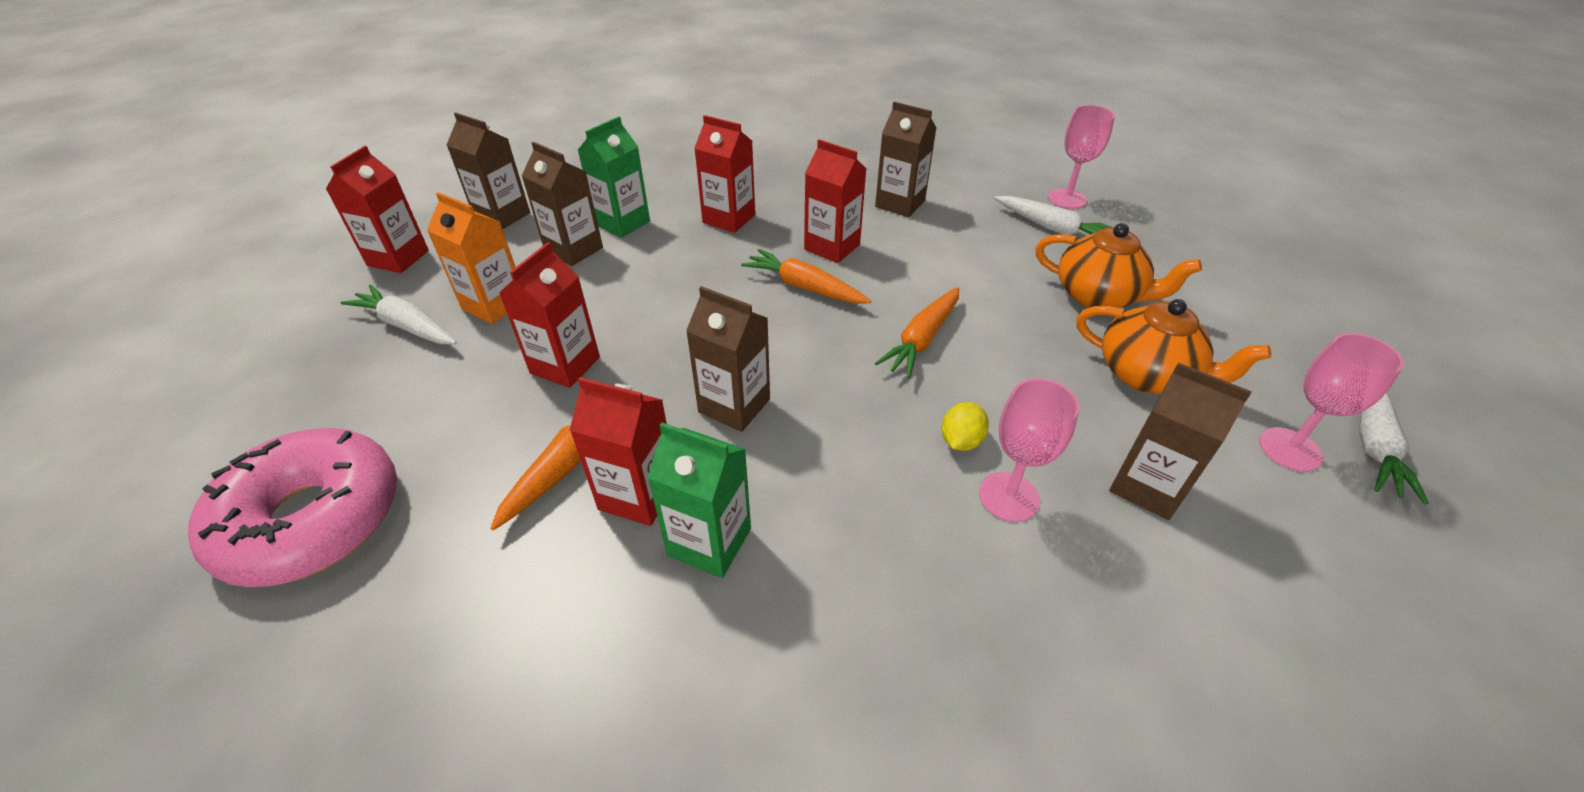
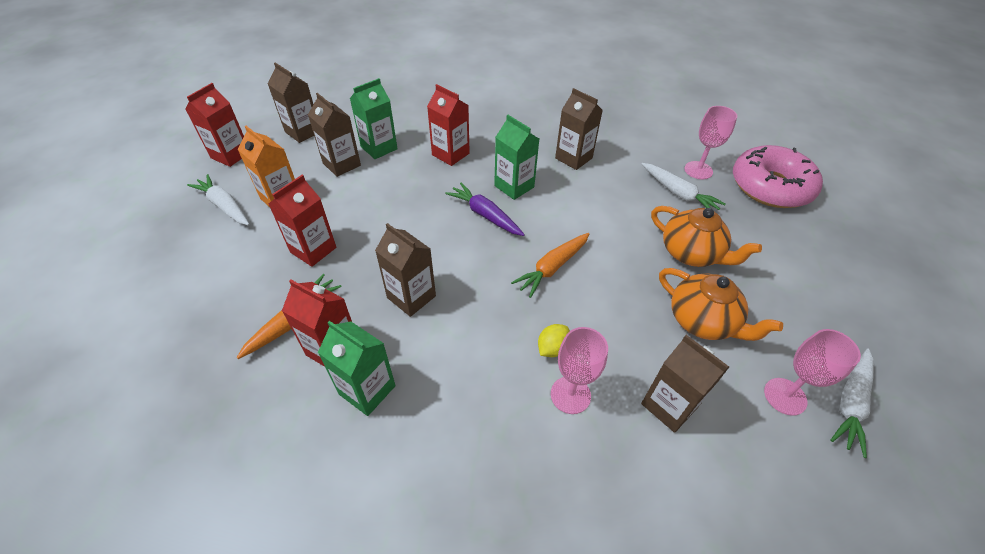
camera: 10 degrees right, 5 degrees up
(312, 519) = (140, 331): pink donut -> pink donut (770, 187)
(804, 287) = (485, 215): orange carrot -> purple carrot
(832, 247) = (514, 186): red carton -> green carton

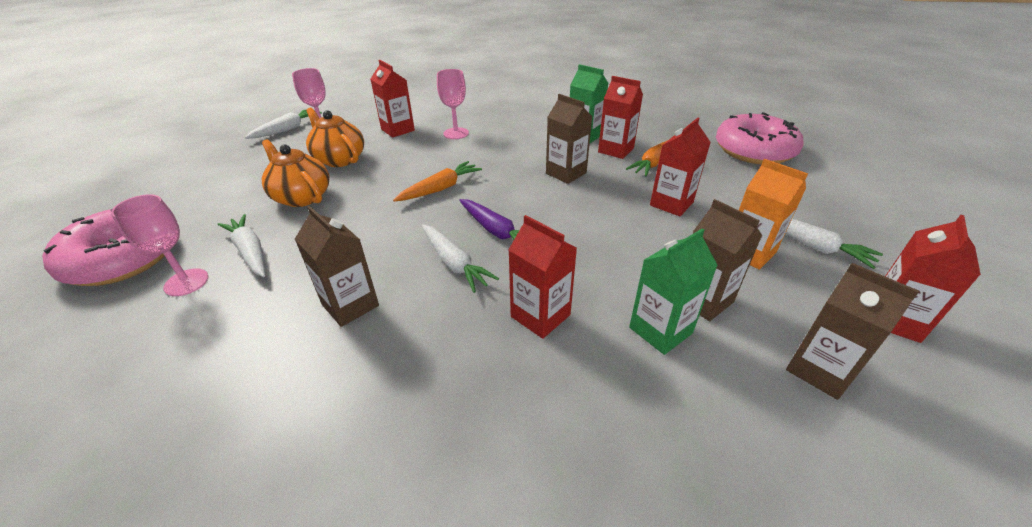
camera: 175 degrees left, 10 degrees down
(138, 352) = (754, 150): none -> pink donut
(514, 186) = (454, 263): green carton -> white carrot
(552, 348) = (459, 149): yellow lemon -> none
(669, 405) = (397, 130): brown carton -> red carton

